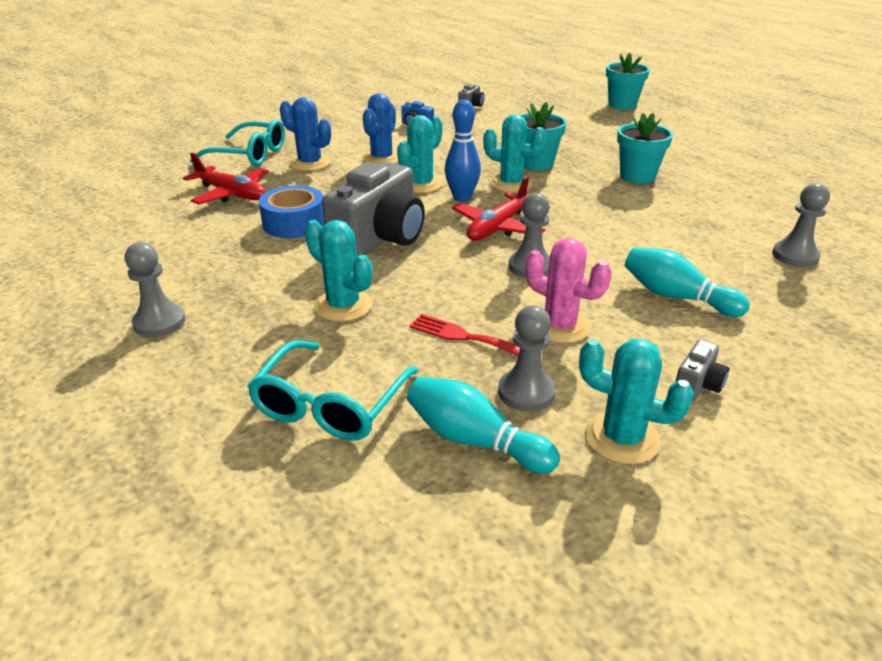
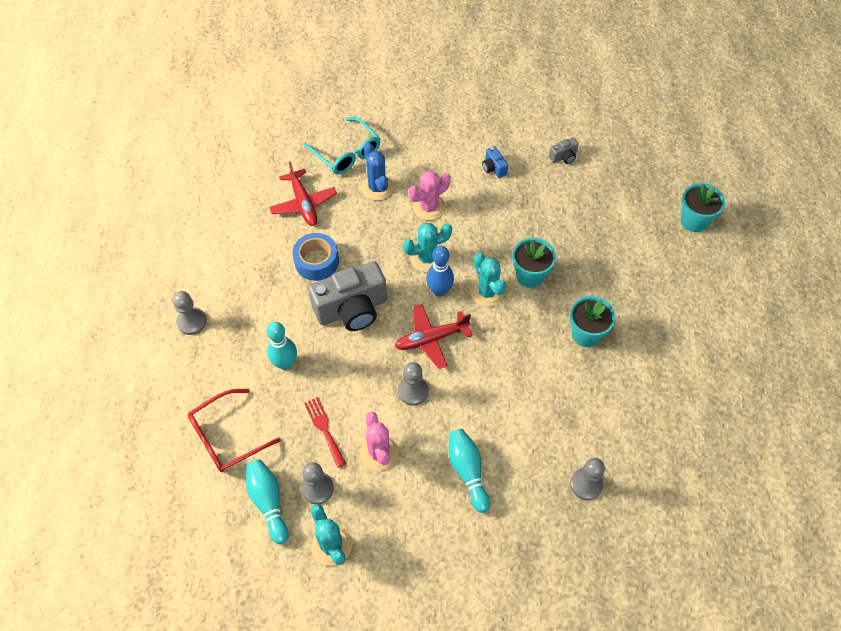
camera: 35 degrees right, 25 degrees up
(330, 404) = (227, 437): turquoise glasses -> red glasses
(343, 306) = (285, 363): turquoise cactus -> turquoise bowling pin
(382, 158) = (429, 207): blue cactus -> pink cactus
(697, 385) = (402, 540): grey camera -> none

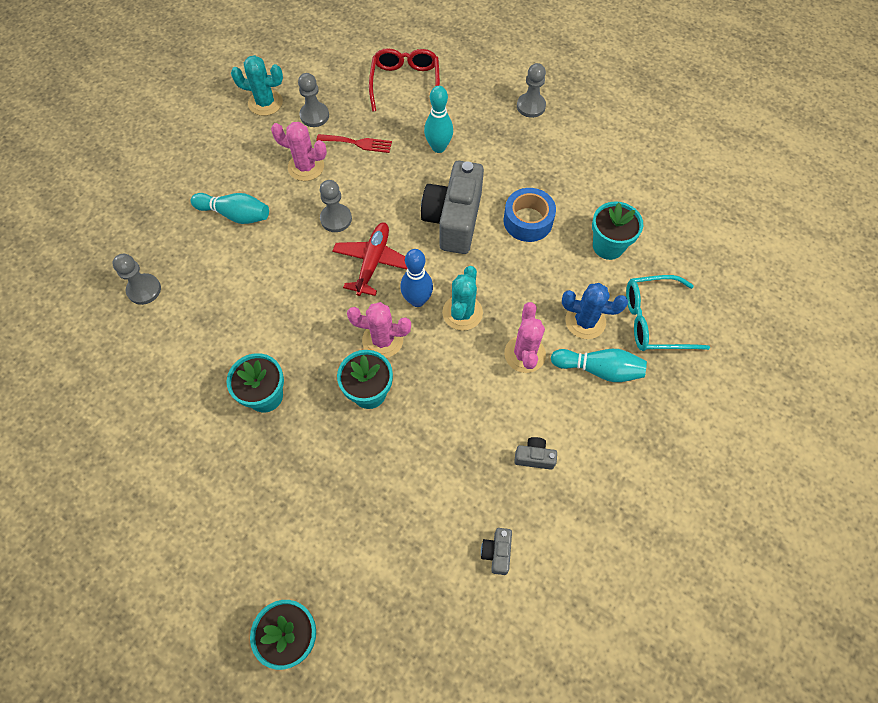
camera: 125 degrees right, 5 degrees up
(268, 502) = (331, 84): turquoise bowling pin -> turquoise bowling pin (599, 369)
(303, 203) = (608, 246): red plane -> turquoise flower pot
(487, 292) = (382, 340): turquoise cactus -> pink cactus
(493, 168) = (534, 457): blue camera -> grey camera

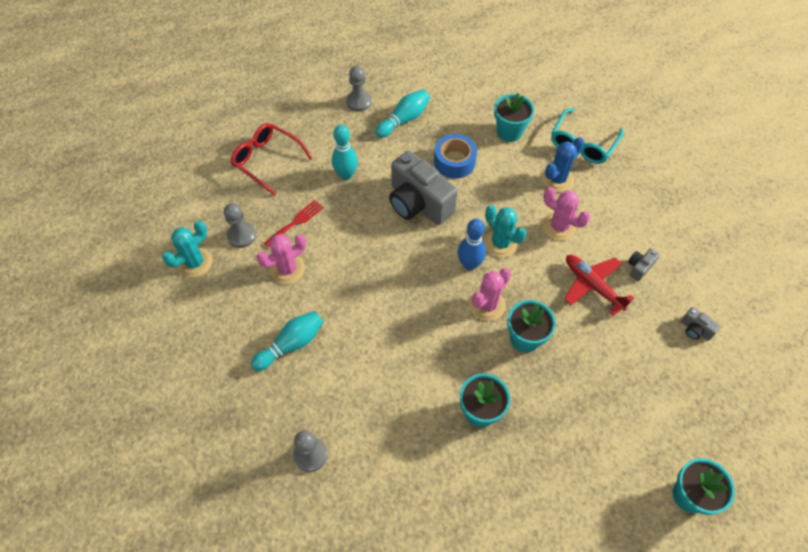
camera: 55 degrees left, 5 degrees down
(336, 219) = (355, 276): grey pawn -> none
(373, 262) = (414, 273): red plane -> red plane (592, 285)
(599, 369) = (598, 194): turquoise bowling pin -> turquoise bowling pin (404, 120)

